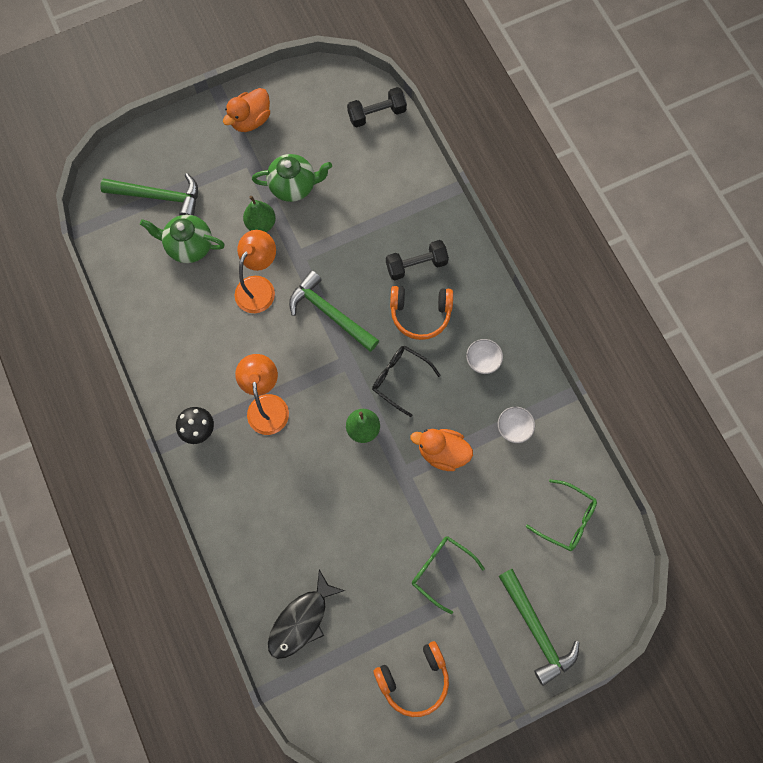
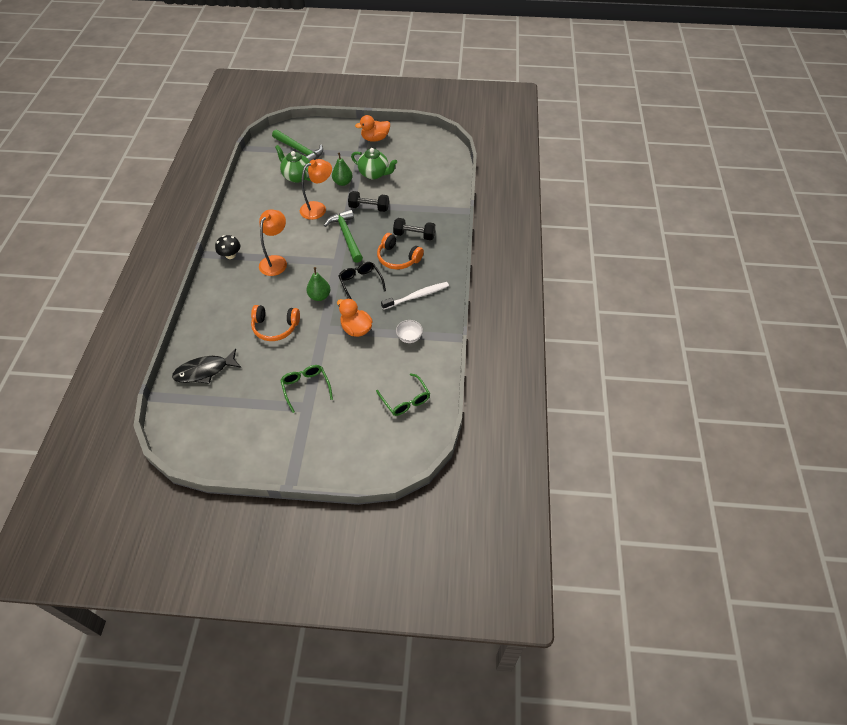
camera: 30 degrees right, 20 degrees down
(377, 114) = (446, 162): black dumbbell -> black dumbbell (369, 208)
(414, 679) = (242, 436): orange headphones -> orange headphones (275, 327)
(482, 361) = (417, 296): white bowl -> white toothbrush
(536, 629) = (338, 450): green hammer -> none

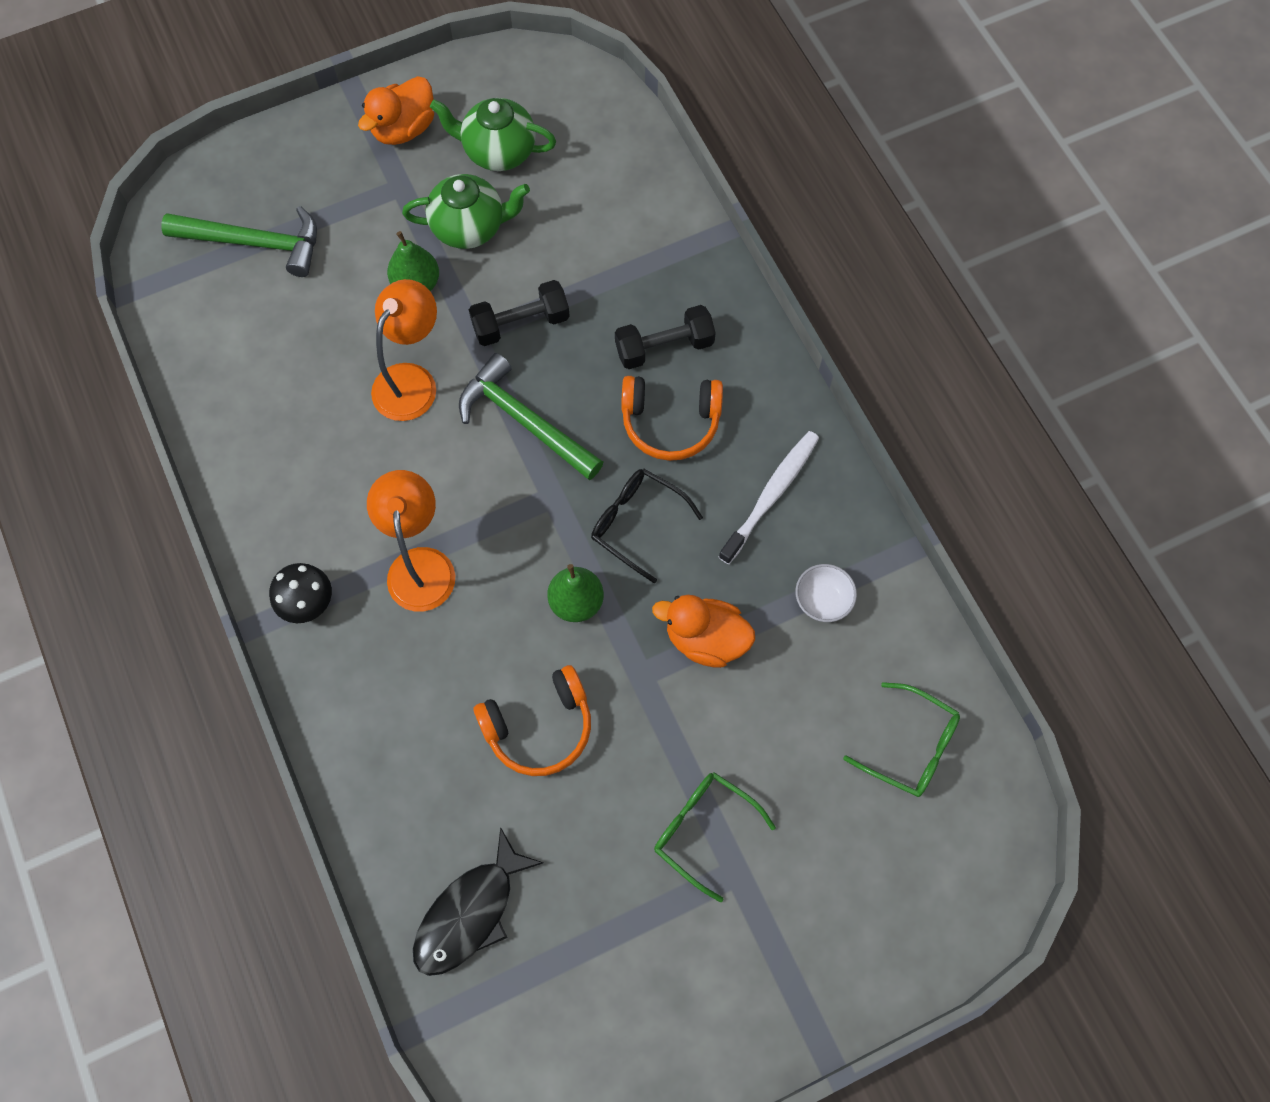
camera: 30 degrees left, 15 degrees up
(297, 176) = (300, 318): green teapot -> green teapot (498, 151)

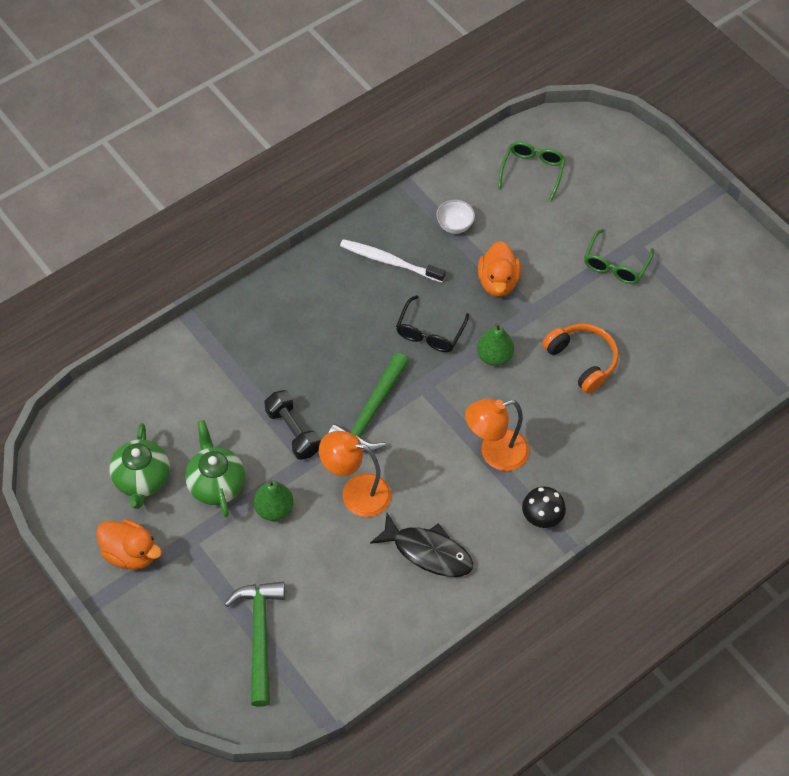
camera: 105 degrees left, 10 degrees down
(470, 913) = (705, 374): black fish -> black fish (428, 552)
(664, 347) = (292, 339): black dumbbell -> none
(670, 422) = (351, 326): orange headphones -> none

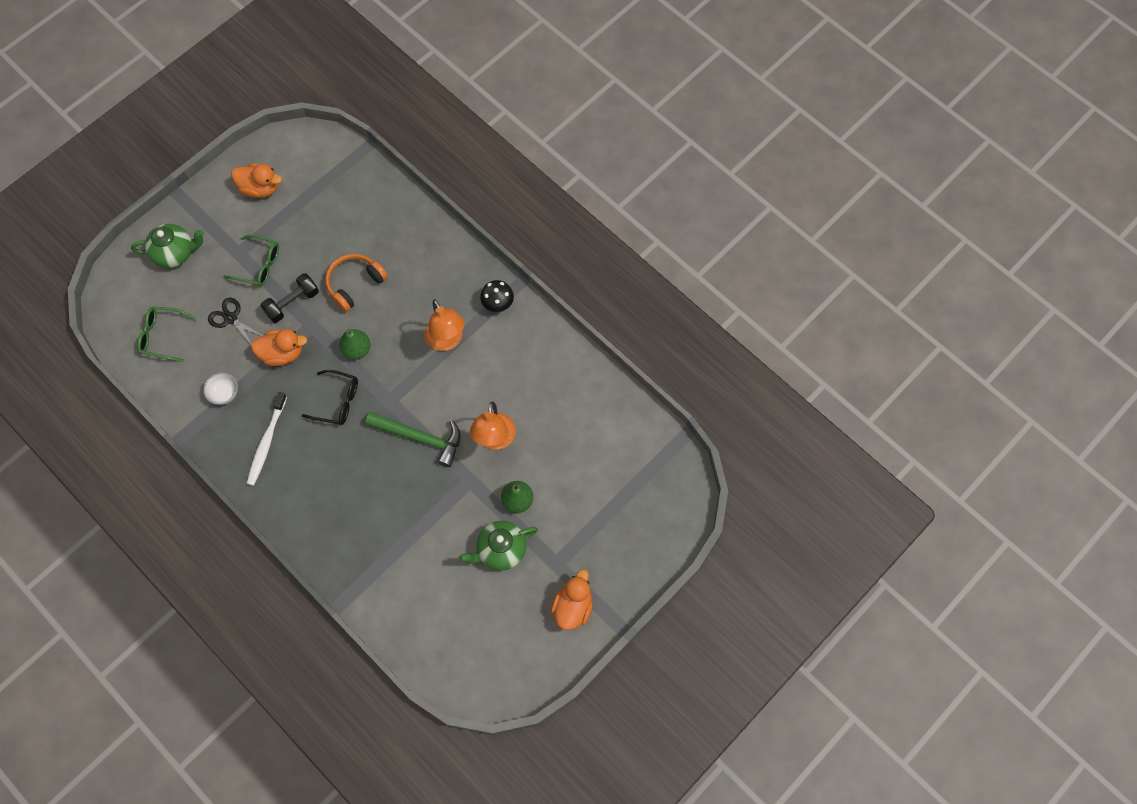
camera: 95 degrees left, 10 degrees up
(142, 480) = (504, 612): green teapot -> green teapot (175, 253)
(259, 636) = (627, 493): green hammer -> none
(293, 432) = (445, 497): black dumbbell -> black dumbbell (292, 303)
(428, 552) = (538, 380): black fish -> none
(547, 235) = (231, 318): none -> black scissors
(721, 271) = (260, 188): none -> orange duck

